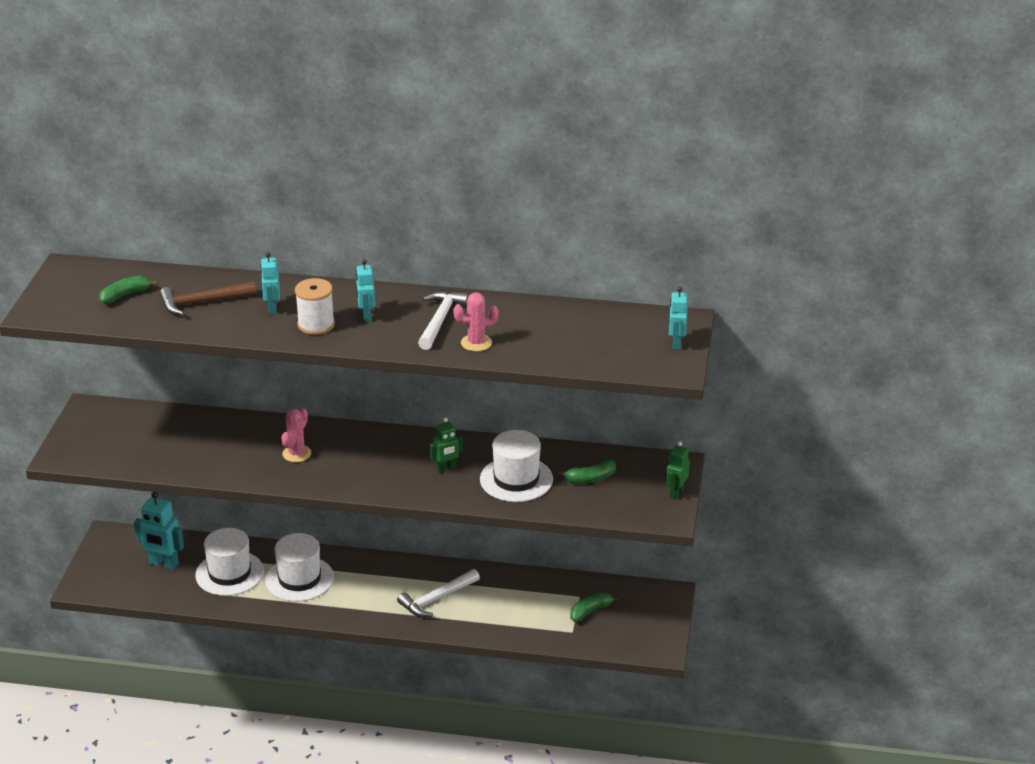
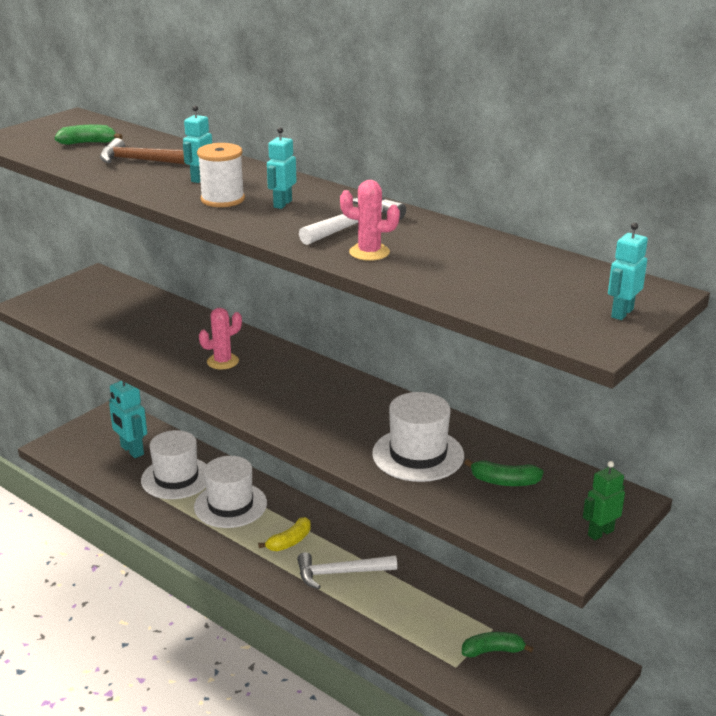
camera: 30 degrees right, 5 degrees down
(375, 590) = (289, 541): none -> yellow banana
(446, 468) = (353, 420): green robot -> none

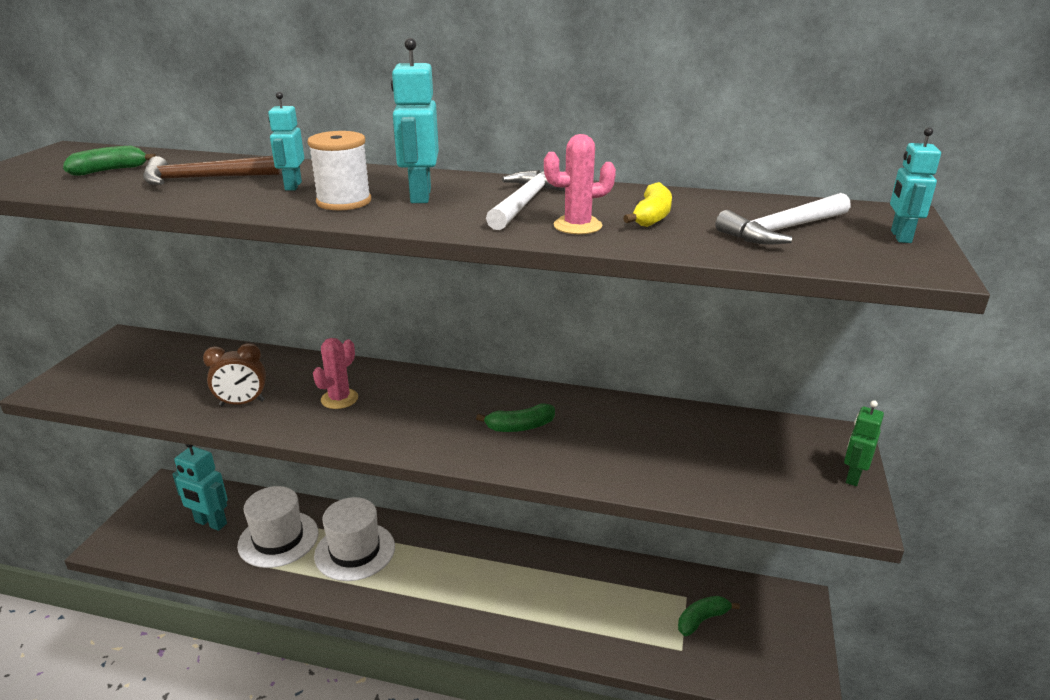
camera: 25 degrees left, 0 degrees up
(150, 347) = (242, 403): none -> brown clock
(282, 204) = (420, 196): turquoise robot -> turquoise robot, size x1.56
(289, 541) = (440, 571): yellow banana -> yellow banana (651, 216)
(340, 573) = (511, 589): white hammer -> white hammer (783, 230)
(418, 454) = (621, 446): white hat -> none
(504, 481) = (724, 450): green banana -> green banana (520, 427)

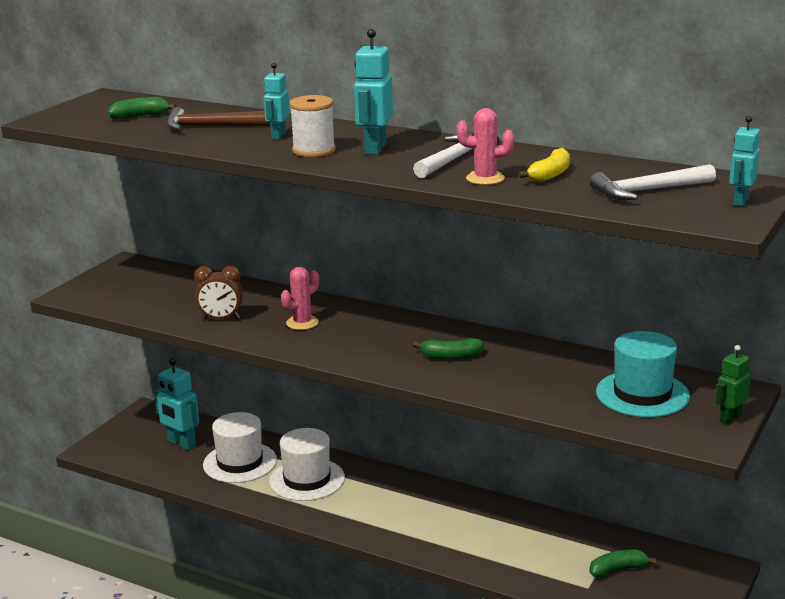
camera: 15 degrees right, 5 degrees down
(746, 454) = (642, 394): none -> turquoise hat

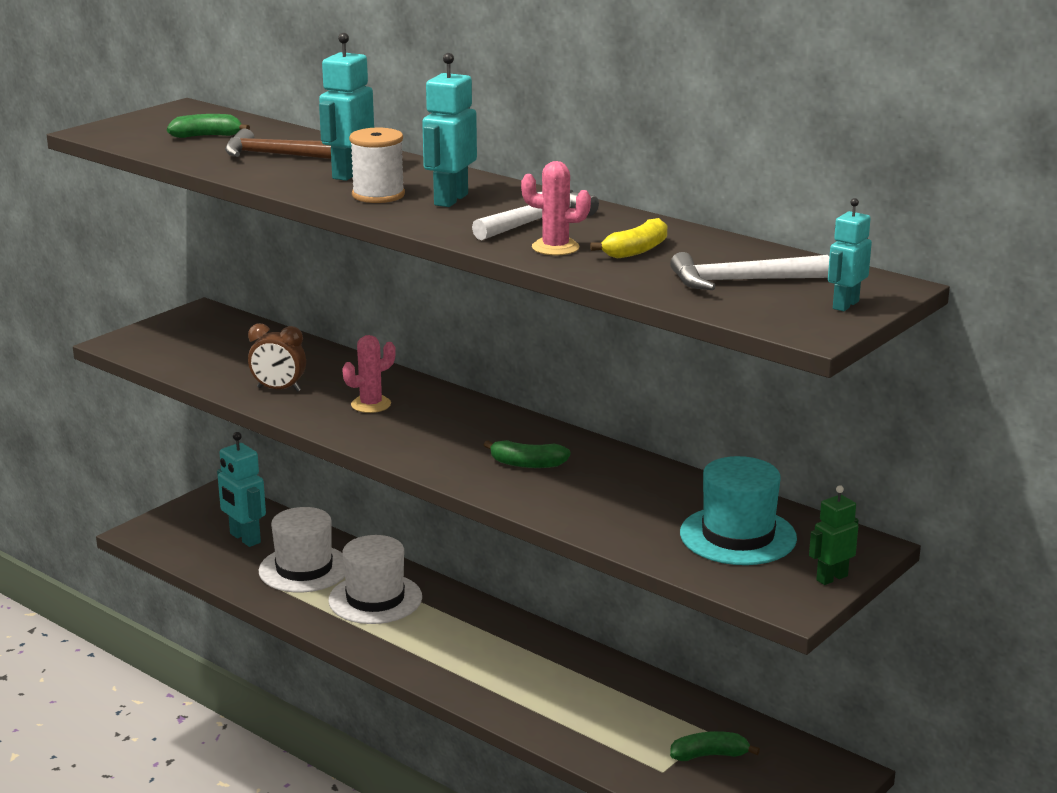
camera: 10 degrees right, 0 degrees up
(278, 136) = (349, 174): turquoise robot -> turquoise robot, size x1.56

